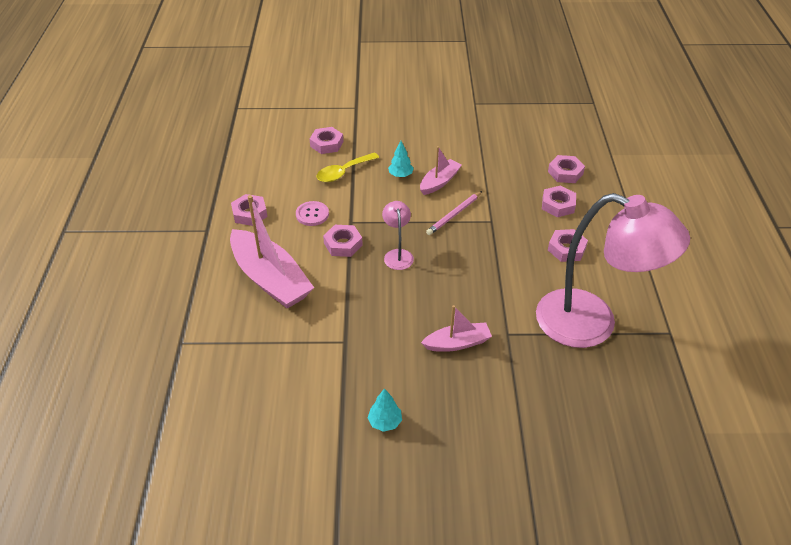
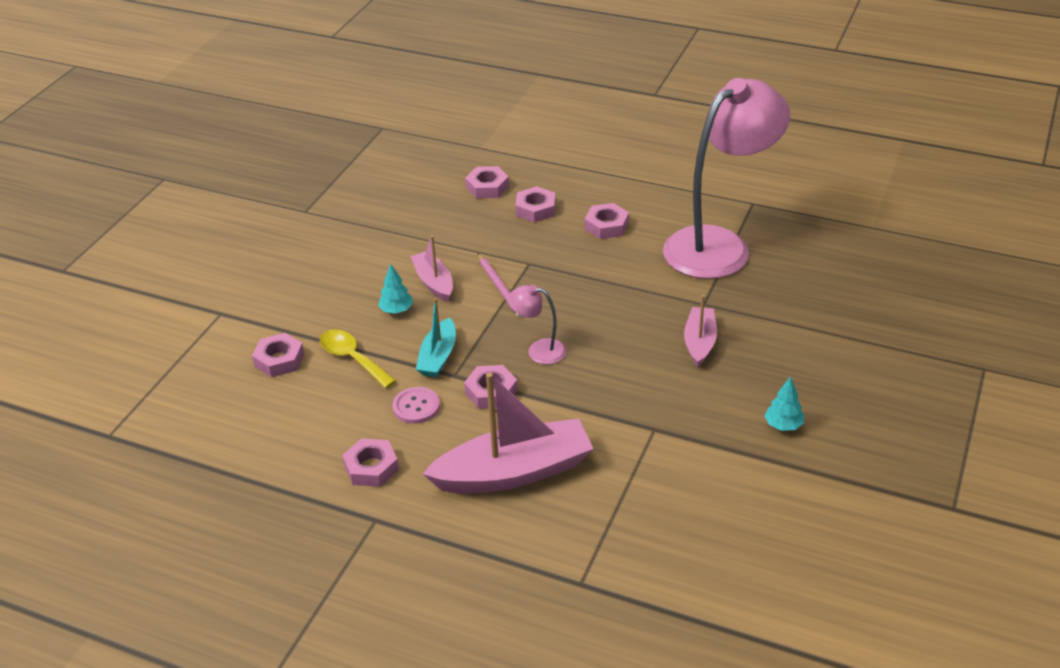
camera: 65 degrees left, 5 degrees down
(343, 172) = (352, 358): yellow spoon -> yellow spoon turned 150 degrees clockwise
(365, 208) = (438, 357): none -> turquoise boat

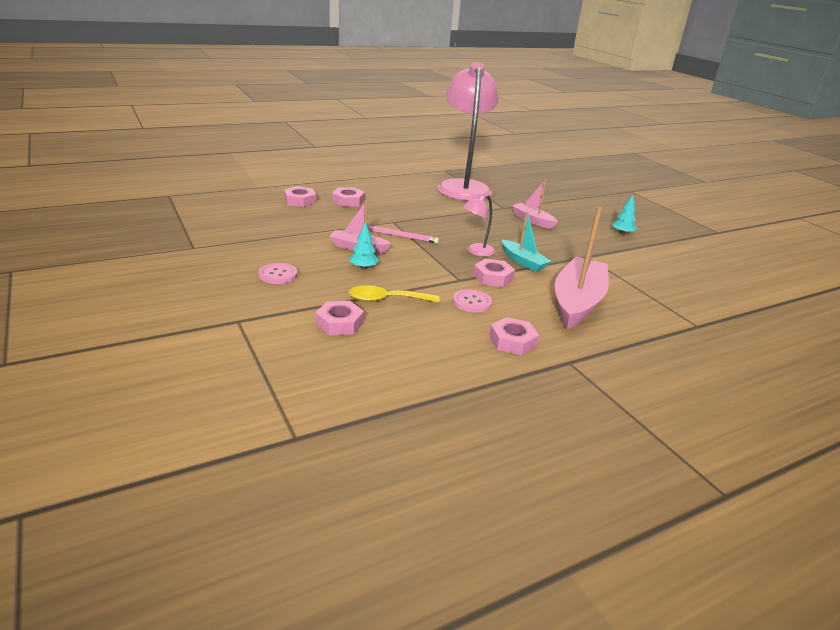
camera: 55 degrees left, 10 degrees down
(318, 279) = (278, 275): none -> pink button
(438, 357) = (433, 276): turquoise boat -> turquoise boat (523, 262)
(606, 226) = (399, 196): pink nut -> none

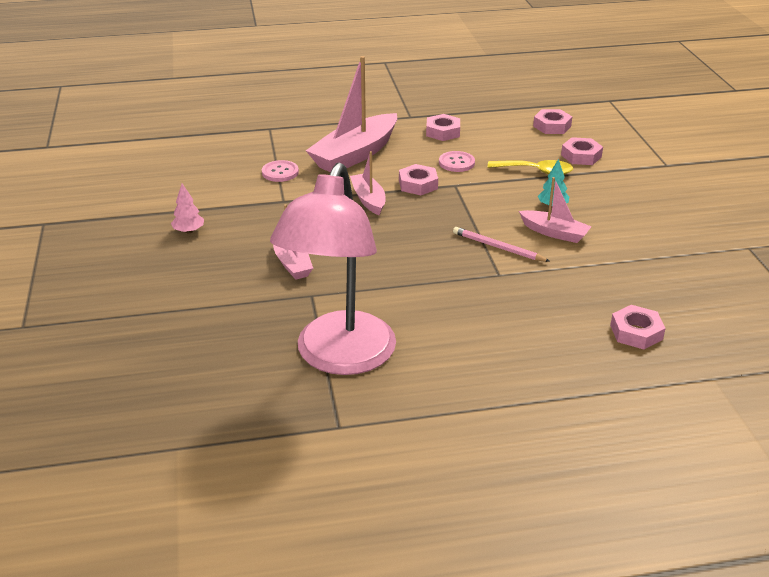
camera: 160 degrees left, 5 degrees up
(278, 275) = (642, 204): pink button -> pink button (280, 172)
(348, 201) = (558, 327): pink nut -> pink nut (552, 126)
(476, 252) = (414, 217): pink lamp -> none
(523, 262) = (368, 200): turquoise boat -> pink boat
(622, 233) = (189, 231): turquoise tree -> pink tree

